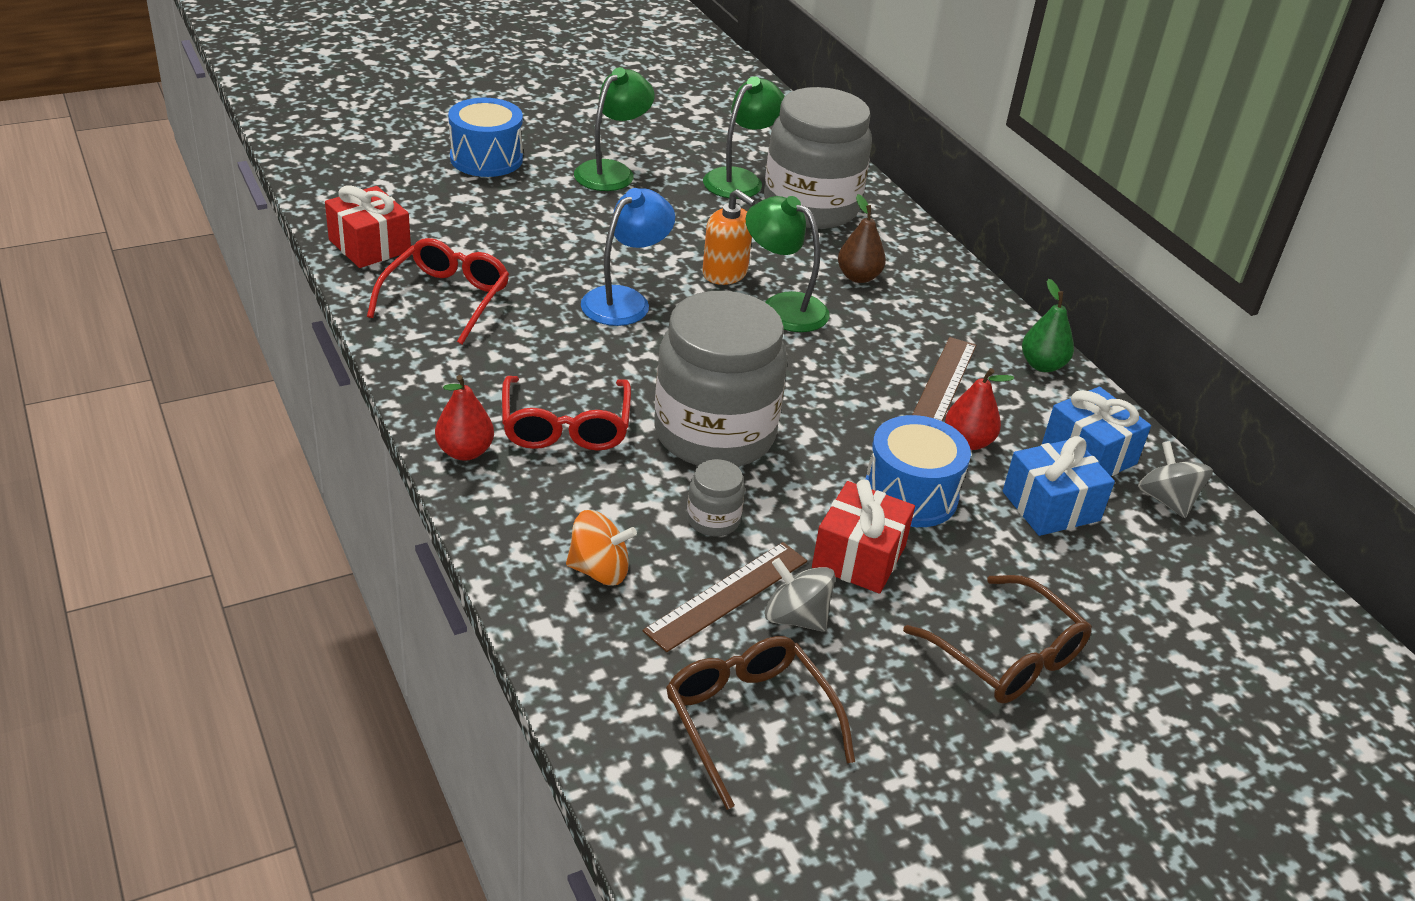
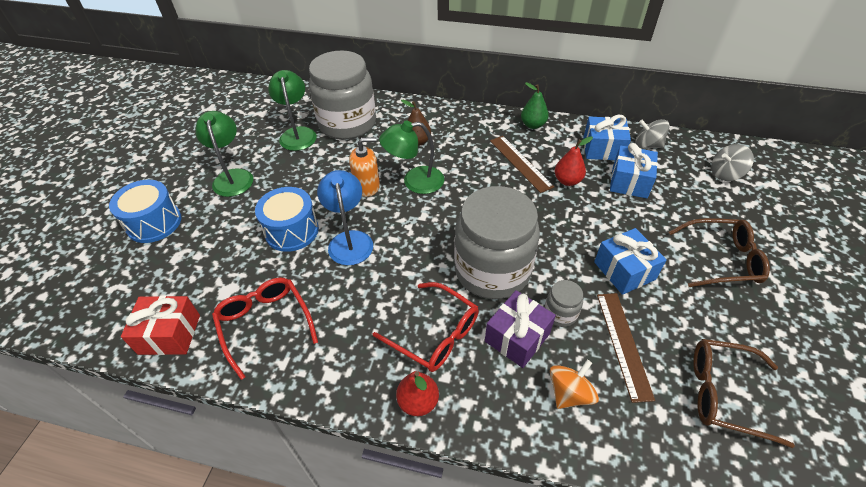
camera: 45 degrees left, 10 degrees up
(634, 495) = (517, 337): none -> purple gift
(796, 617) = (655, 324): grey spinning top -> grey spinning top (725, 174)
(859, 557) = (624, 271): red gift -> blue gift
(910, 494) = (591, 223): blue drum -> blue drum (292, 231)

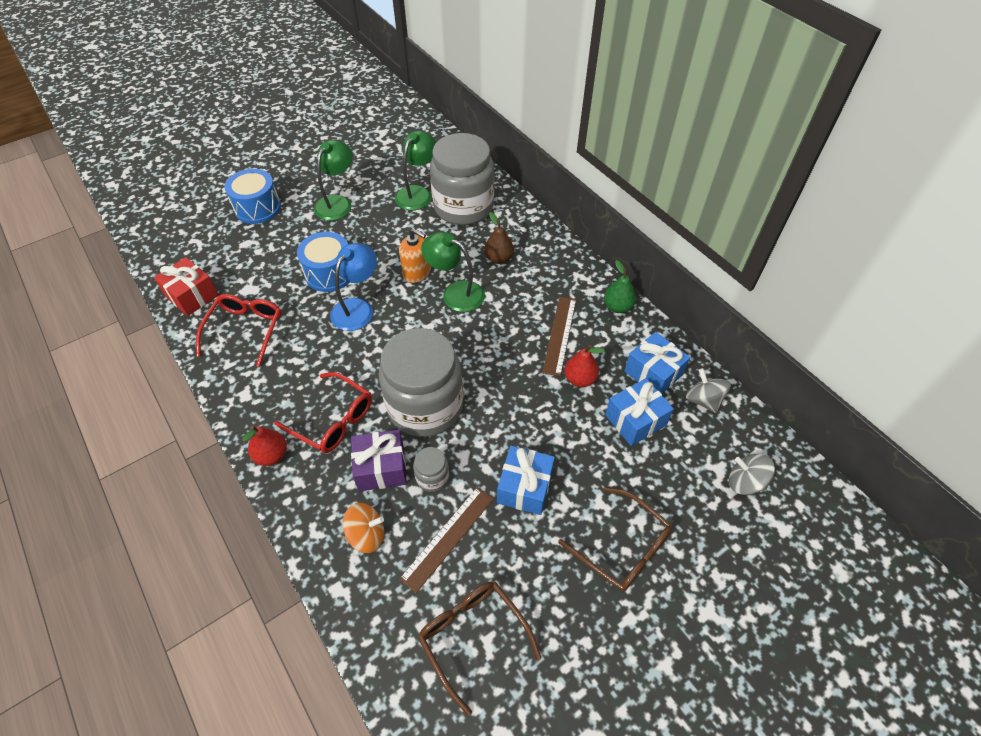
camera: 40 degrees right, 5 degrees up
(434, 334) = (332, 420): red glasses -> red glasses turned 45 degrees counterclockwise

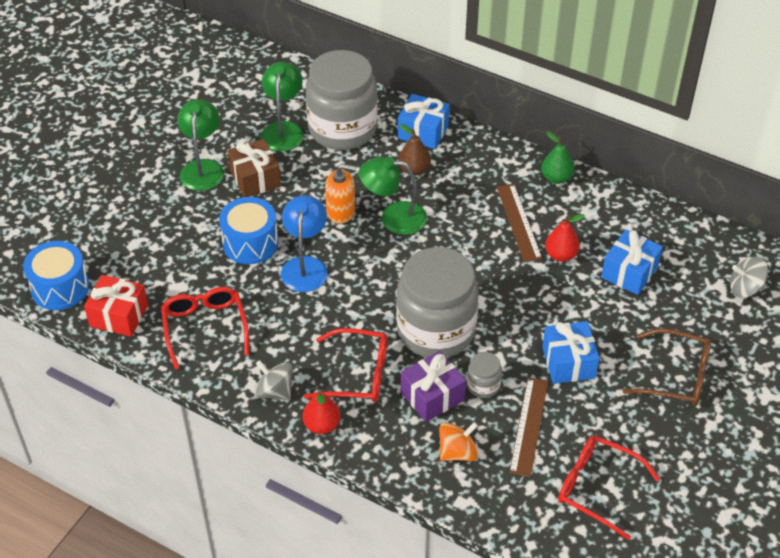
camera: 25 degrees left, 5 degrees down
(257, 208) = (116, 202): blue drum -> blue drum (60, 287)
(369, 224) = (255, 179): none -> brown gift
(473, 638) = (598, 488): brown glasses -> red glasses
(653, 373) = (622, 226): blue gift -> blue gift (423, 132)
(703, 400) = (677, 234): grey spinning top -> grey spinning top (274, 391)

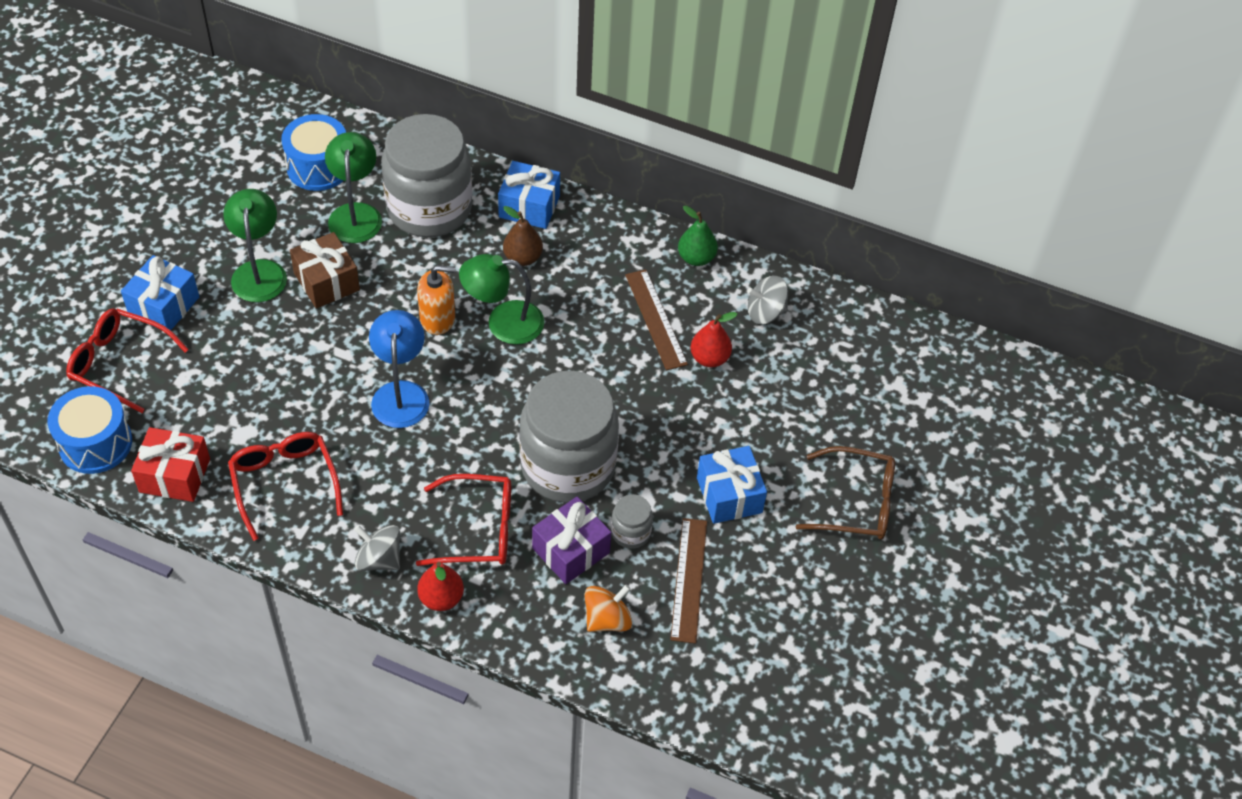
camera: 10 degrees left, 5 degrees up
(250, 243) = (329, 367): blue drum -> blue drum (318, 167)
(598, 488) = (775, 650): red glasses -> red glasses (120, 364)
(629, 272) = (792, 375): blue gift -> blue gift (164, 305)
(745, 288) = (929, 386): grey spinning top -> grey spinning top (765, 312)

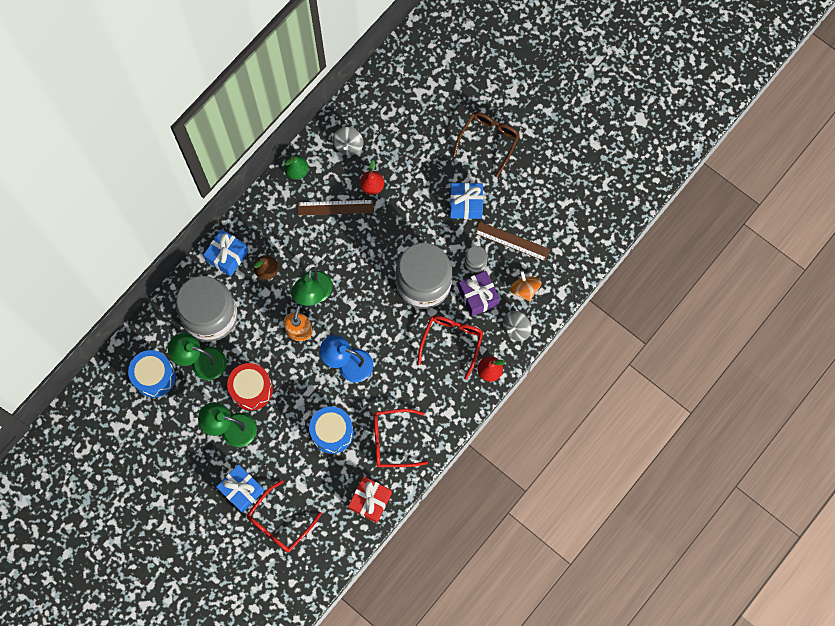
camera: 70 degrees left, 20 degrees up
(95, 443) = (335, 543): blue drum -> blue drum (332, 432)
(326, 282) = (251, 389): brown gift -> red drum
(379, 559) = (456, 398): grey spinning top -> grey spinning top (516, 329)

